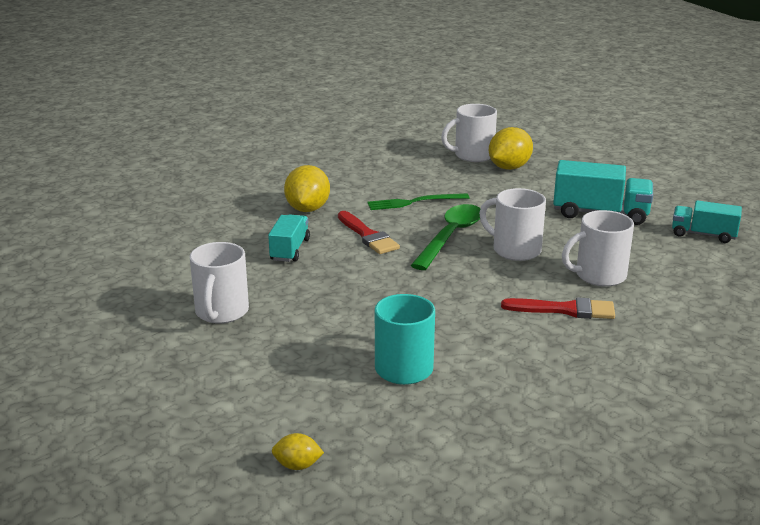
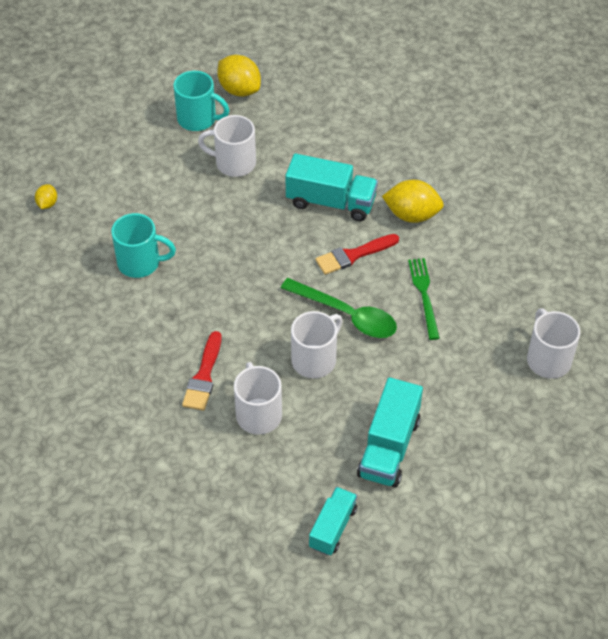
camera: 95 degrees right, 25 degrees up
(131, 344) = (198, 119): none -> turquoise mug
(290, 250) = (331, 202): turquoise truck -> turquoise truck, size x1.56
(509, 167) = (513, 388): yellow lemon -> yellow lemon (239, 90)

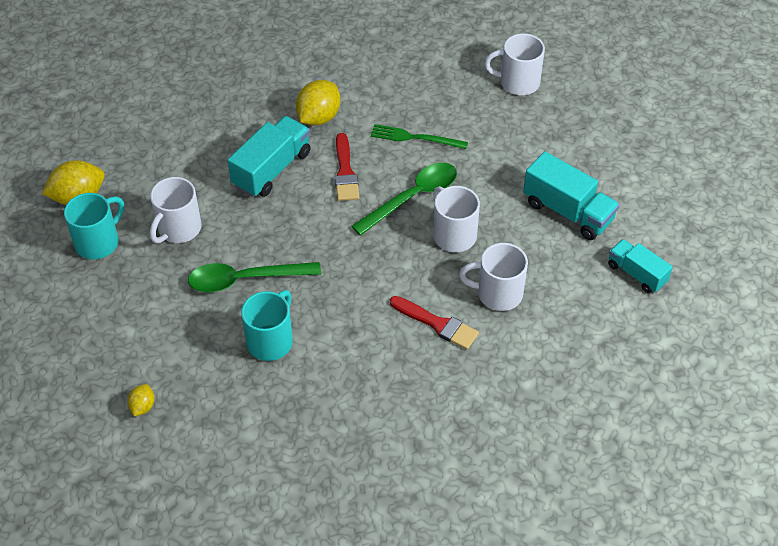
camera: 70 degrees left, 0 degrees up
(47, 204) = (143, 406): yellow lemon -> yellow lemon turned 75 degrees clockwise
(198, 225) = (245, 279): none -> green spoon

